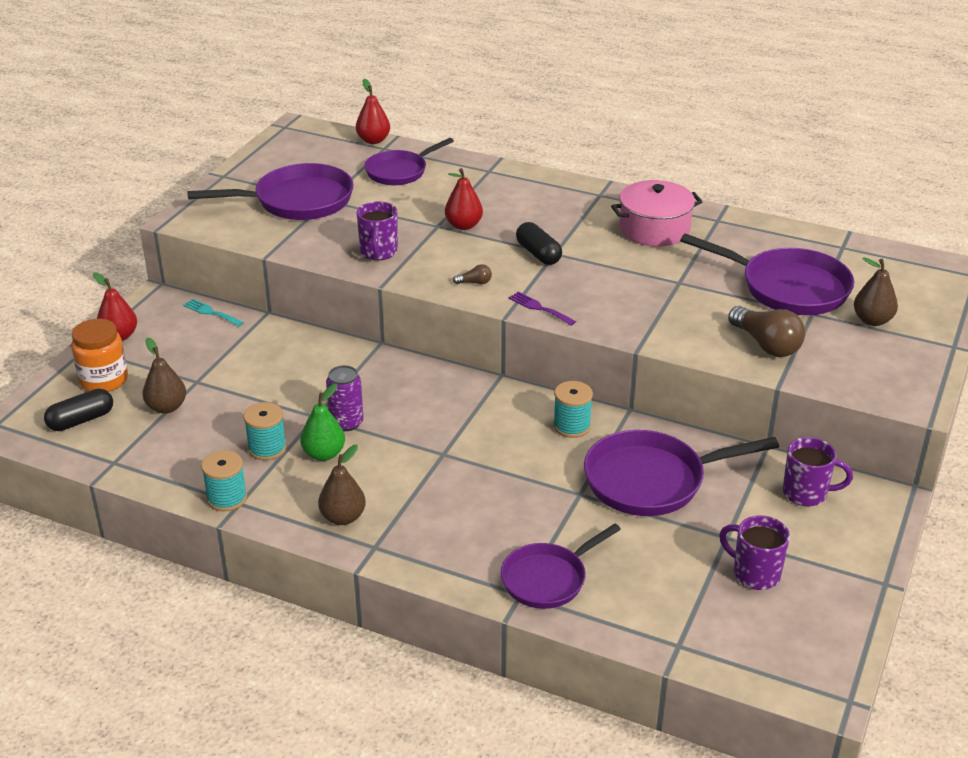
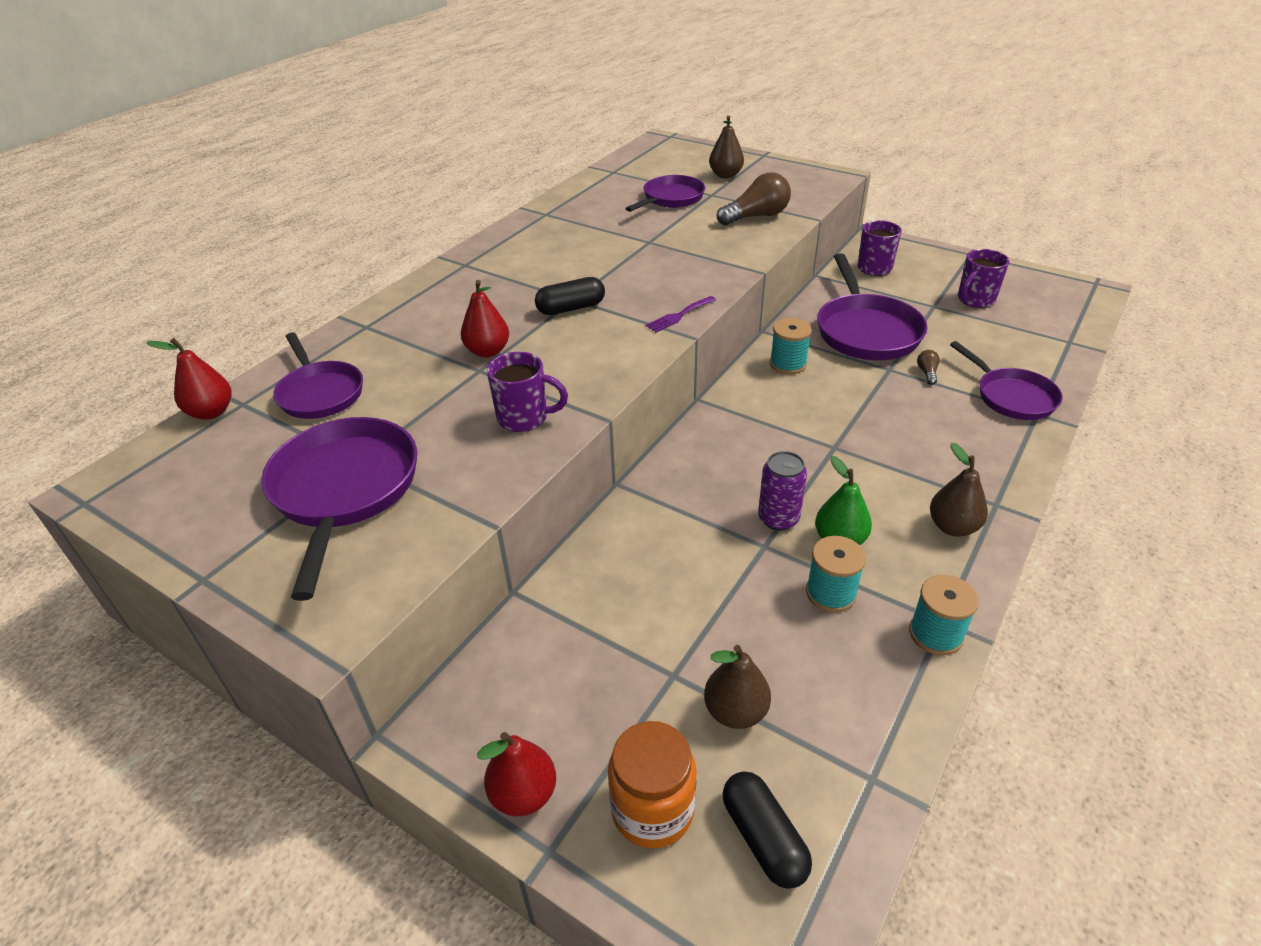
camera: 80 degrees left, 5 degrees up
(211, 312) = (493, 661): turquoise fork -> none
(475, 283) = (618, 351): brown light bulb -> brown light bulb (927, 373)
(654, 229) = (548, 243): pink pot -> none
(788, 288) = (671, 198): purple pan -> purple pan, size x0.65

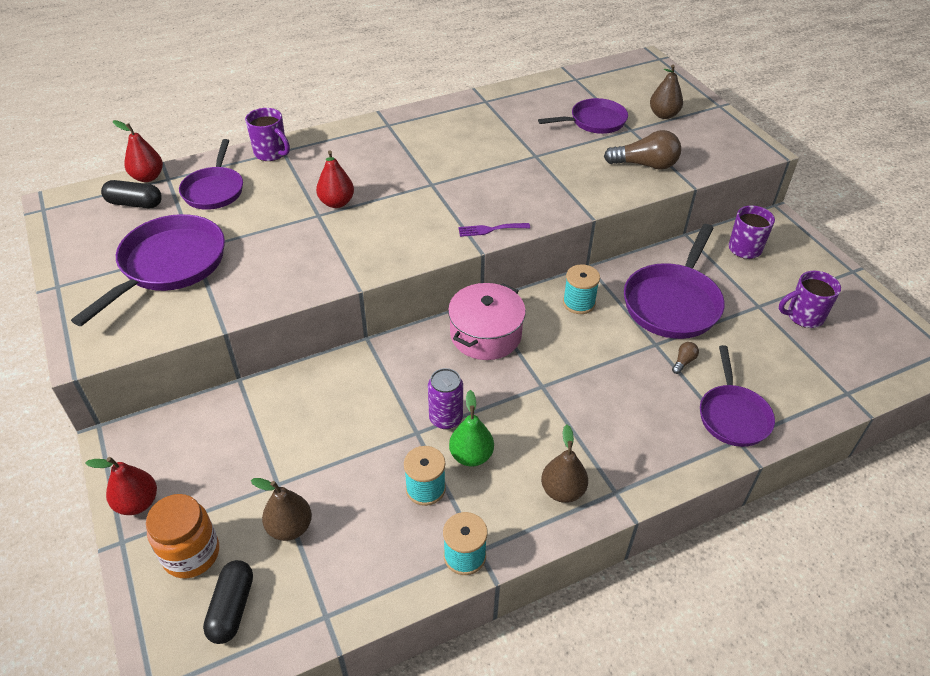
camera: 30 degrees right, 5 degrees up
(524, 418) = (311, 264): purple mug -> purple mug (271, 153)
(571, 308) = (422, 191): black capsule -> black capsule (135, 203)
(733, 427) = (486, 335): none -> pink pot

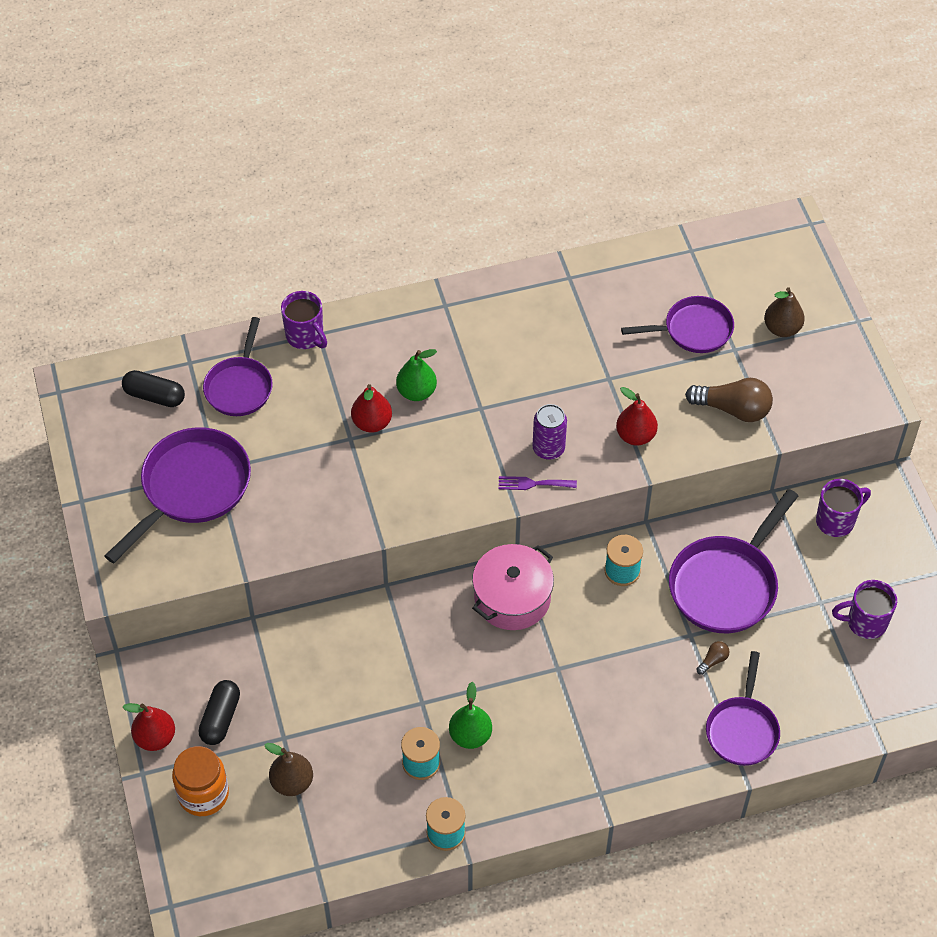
camera: 10 degrees right, 10 degrees up
(148, 177) = (167, 357): red pear -> red pear (635, 436)
(232, 608) = (237, 848): black capsule -> black capsule (220, 718)
(373, 179) = (416, 392): none -> green pear
(446, 418) = (453, 691): purple can -> purple can (548, 448)
(562, 491) = (550, 784): brown pear -> none

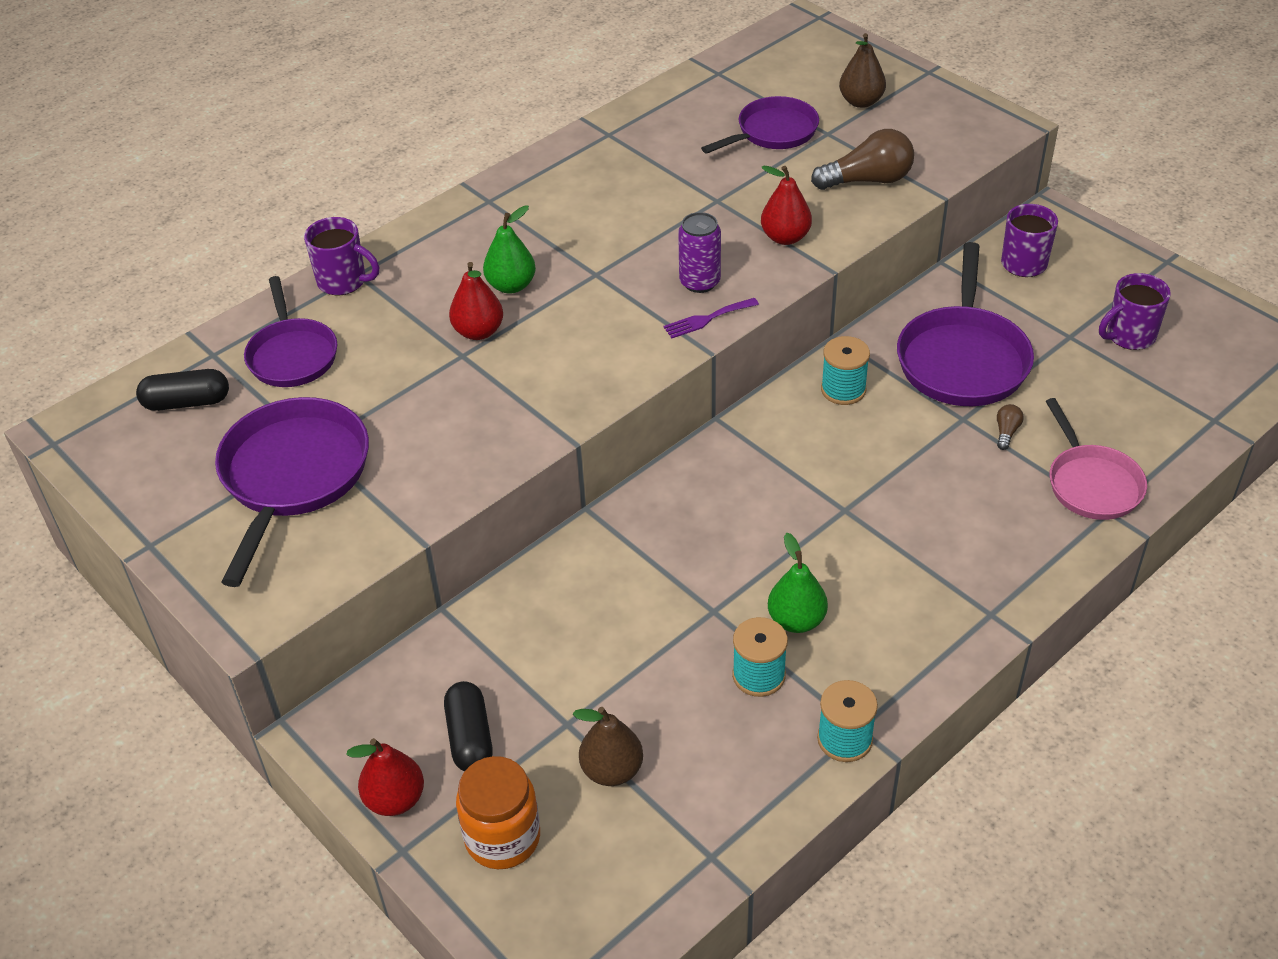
camera: 25 degrees left, 10 degrees down
(512, 598) = (742, 462): pink pot -> none
(742, 730) = (1091, 484): purple pan -> pink pan

